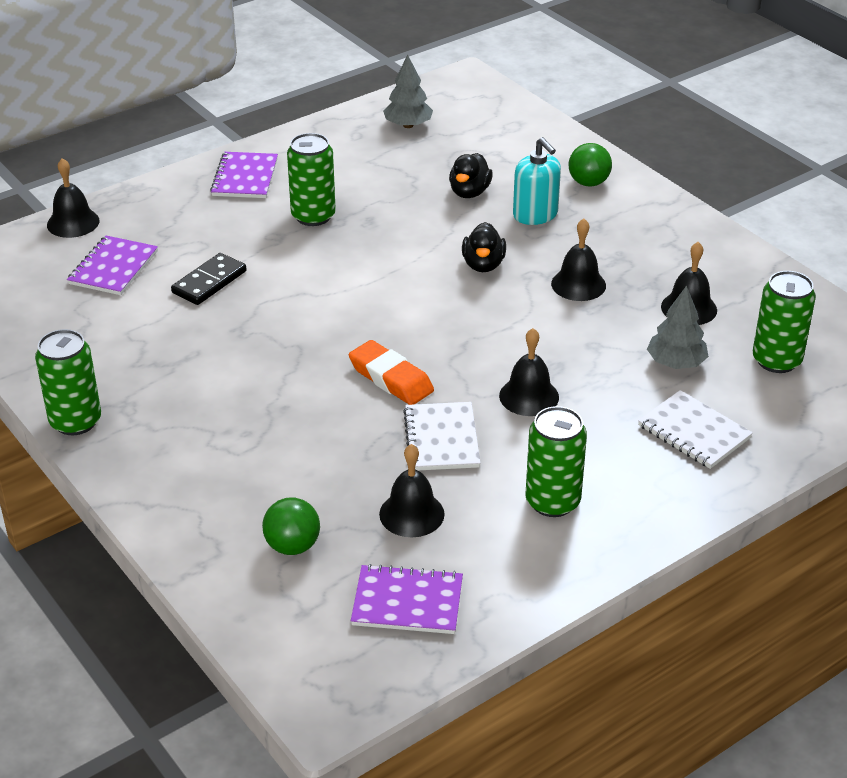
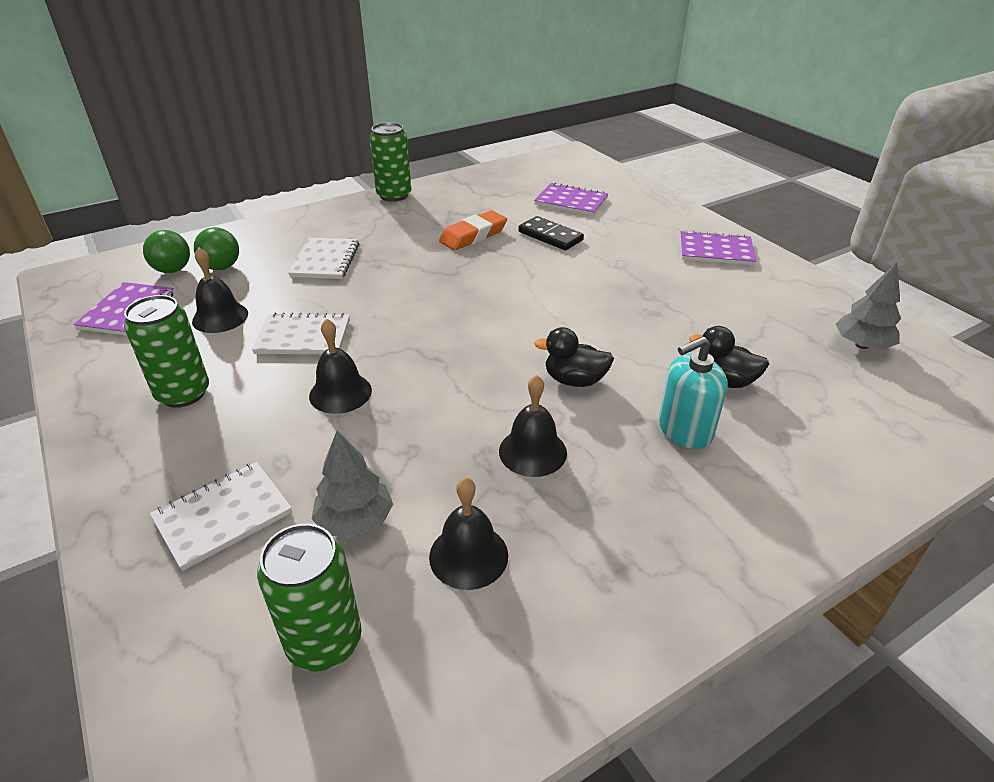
camera: 95 degrees right, 0 degrees up
(73, 222) = (631, 186): black bell -> none
(272, 454) = (325, 260): none -> white notebook
(313, 216) = (656, 282): green can -> none
(391, 378) = (397, 314): orange eraser -> orange eraser (473, 235)
(588, 183) = (778, 490): green ball -> green ball (173, 270)

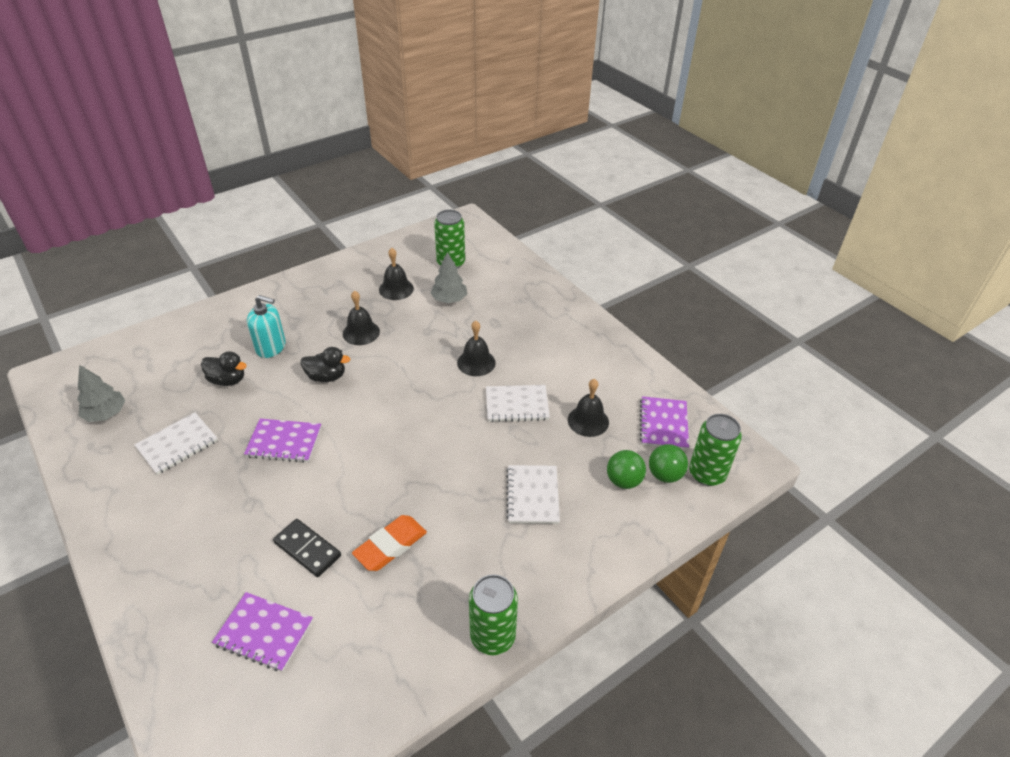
camera: 175 degrees right, 5 degrees up
(183, 393) = (572, 358): green can -> green can (707, 474)
(223, 516) = (511, 299): white notebook -> white notebook (177, 444)
(684, 430) = (271, 347): turquoise soap dispenser -> turquoise soap dispenser turned 45 degrees clockwise
(716, 250) = (141, 531): purple notebook -> purple notebook (284, 442)

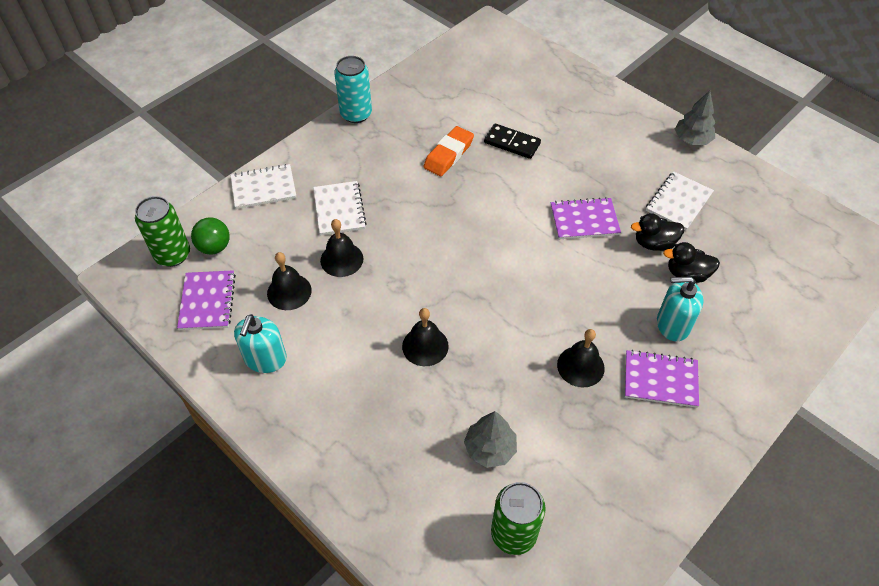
camera: 170 degrees right, 10 degrees up
(106, 414) = (771, 219): grey tree -> grey tree (692, 139)
(264, 632) = (513, 94): purple notebook -> purple notebook (660, 380)
(326, 377) = (586, 296): black duck -> black duck (654, 243)
(396, 289) = (572, 455): black bell -> black bell (341, 259)
(492, 636) = (356, 114): green can -> turquoise can
(517, 405) = (367, 298): white notebook -> white notebook (263, 188)
(608, 373) = (265, 359): none -> turquoise soap dispenser
(623, 481) = (255, 235): green ball -> none

